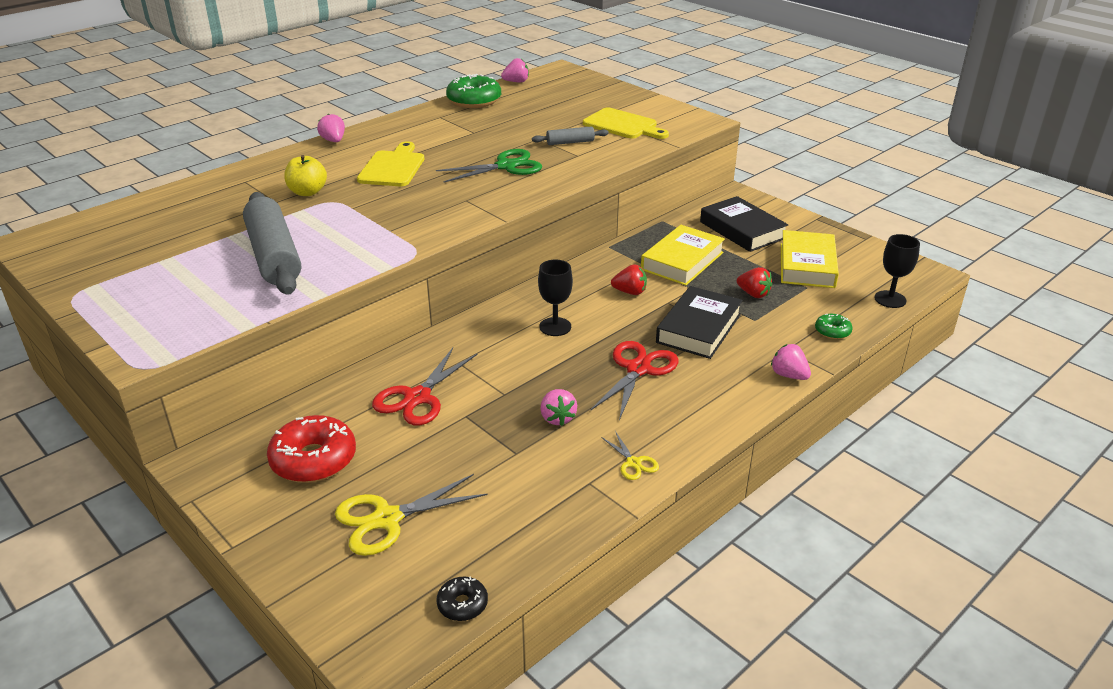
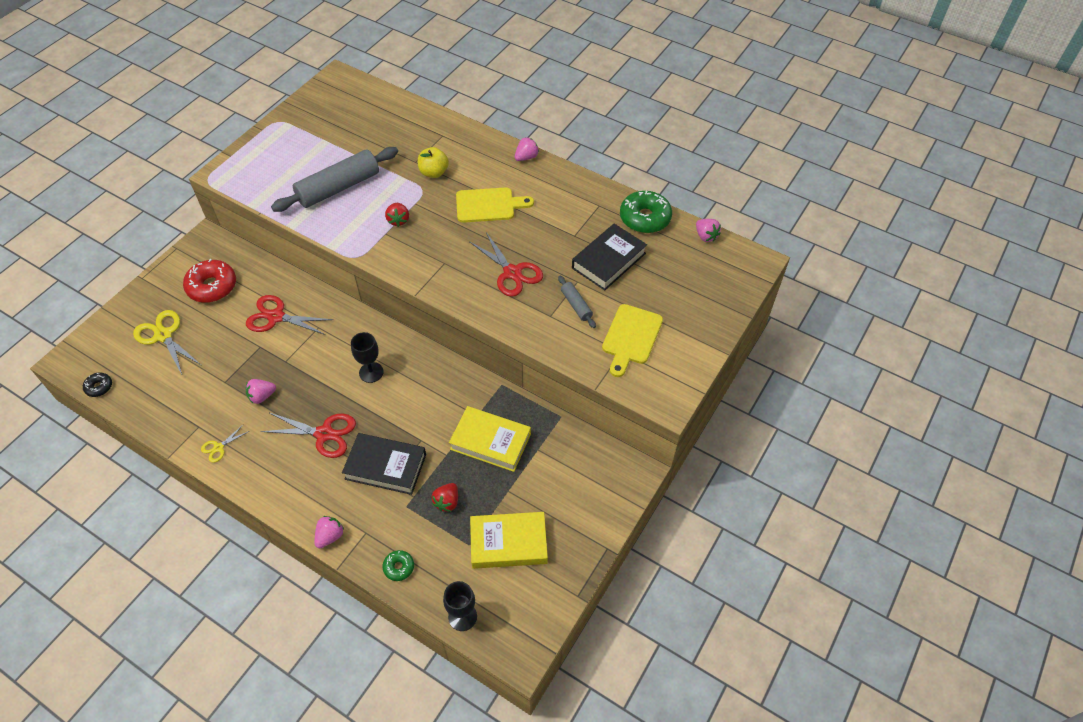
camera: 75 degrees right, 20 degrees up
(506, 166) = (512, 273): green scissors -> red scissors
(630, 292) = (430, 411): red strawberry -> red strawberry (398, 220)
(742, 230) = (562, 483): black book -> black book (608, 261)

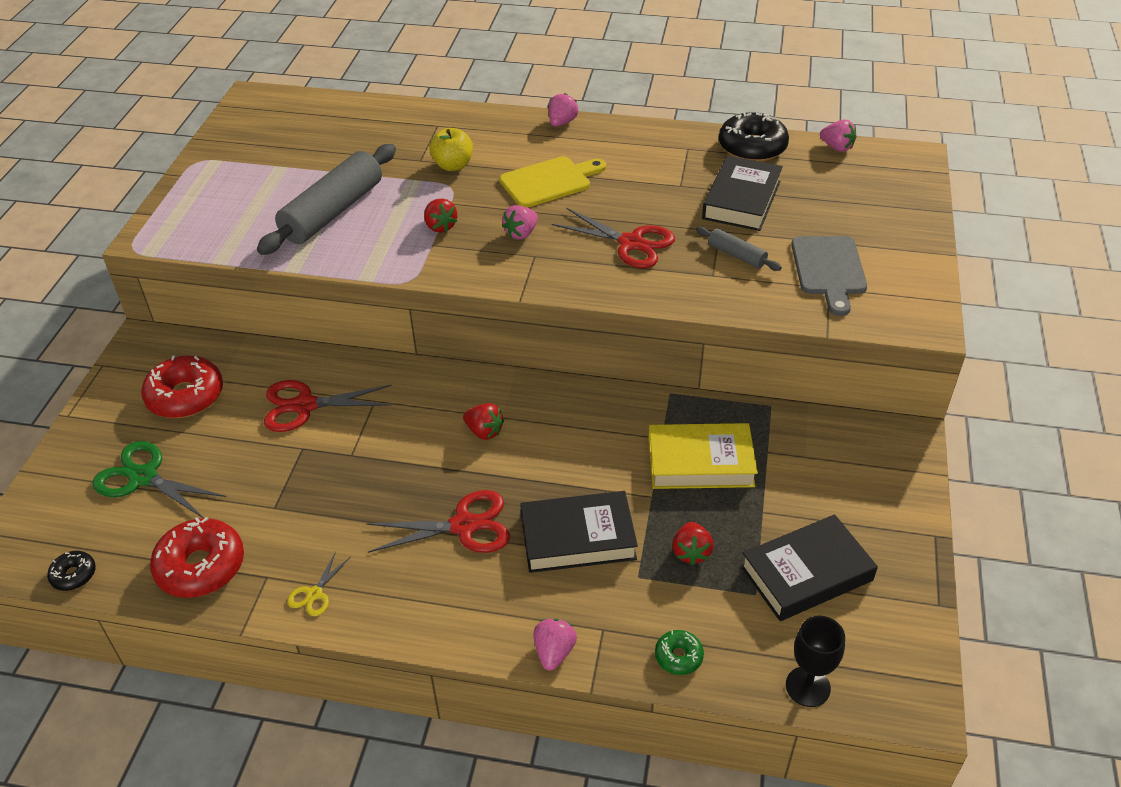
camera: 20 degrees left, 10 degrees down
(163, 335) = (143, 477): yellow scissors -> green scissors
(167, 406) = (201, 567): none -> red donut
(262, 396) = (342, 508): pink strawberry -> pink strawberry (521, 233)
(371, 372) = (484, 431): black goblet -> red strawberry
(508, 543) = (806, 573): yellow book -> black book
(631, 337) = (828, 270): yellow cutting board -> grey cutting board
(645, 218) = (752, 147): green donut -> black donut

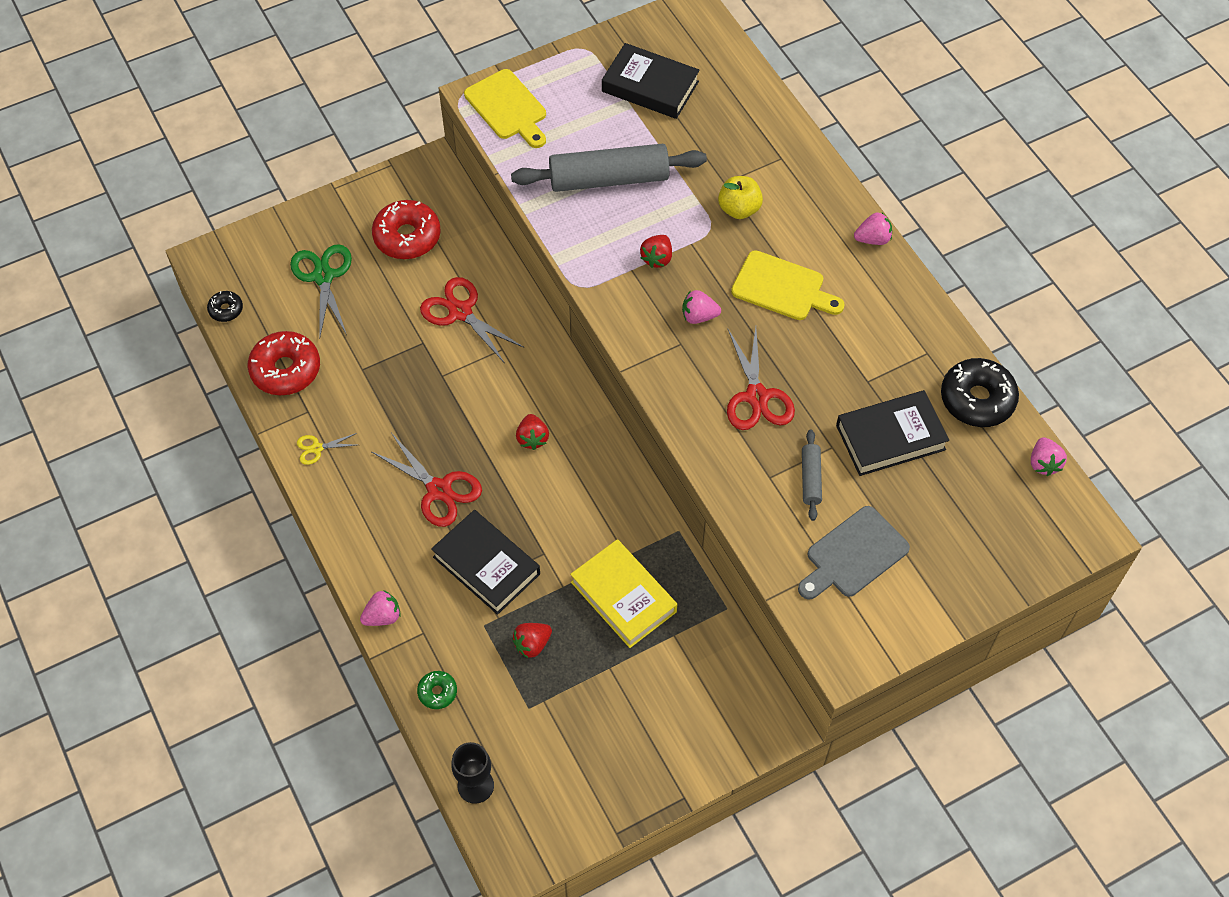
camera: 50 degrees right, 15 degrees up
(185, 228) = (508, 108): none -> yellow cutting board
(806, 573) = (574, 730): black book -> black book (650, 86)

